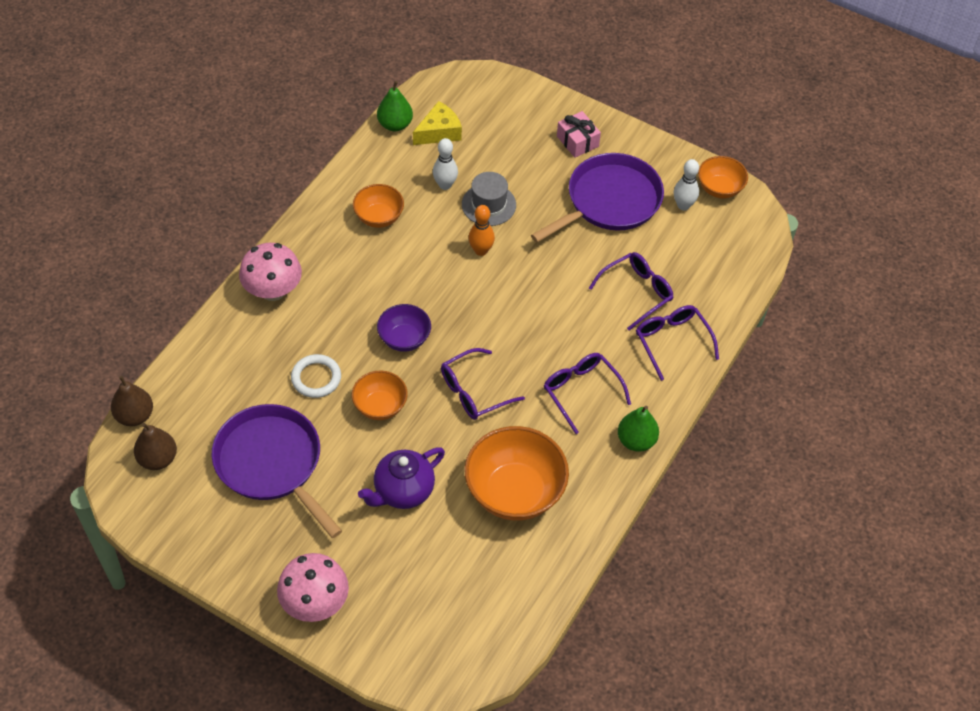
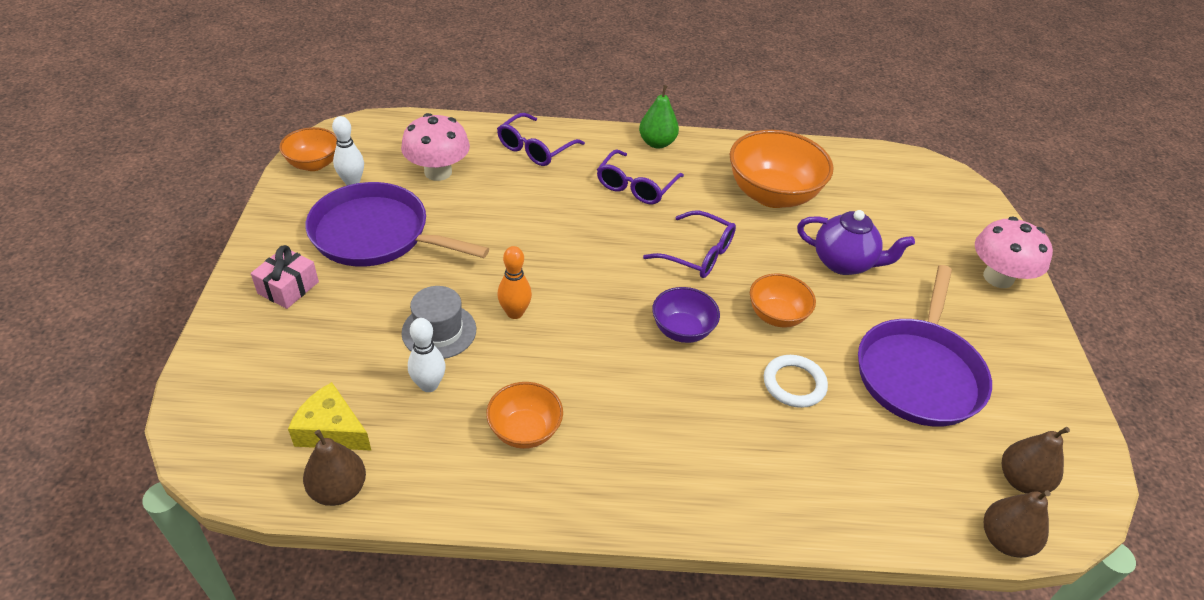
camera: 120 degrees left, 10 degrees down
(273, 290) = (718, 489): pink mushroom -> pink mushroom (438, 172)
(395, 124) = (339, 490): green pear -> brown pear
(636, 293) = (493, 184): purple glasses -> none

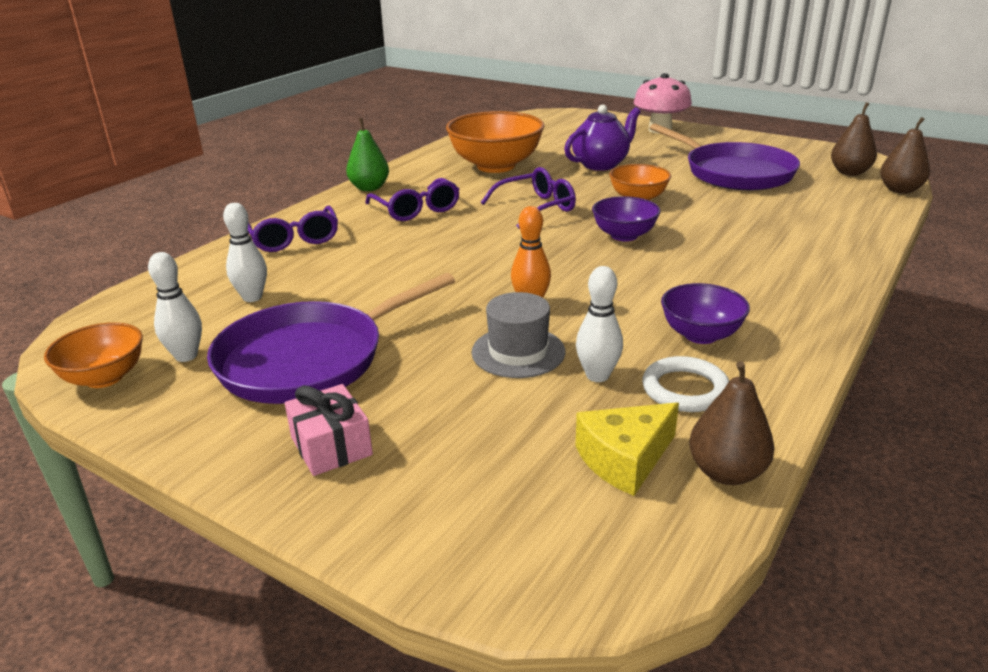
camera: 55 degrees left, 15 degrees down
(438, 172) = (252, 297): pink mushroom -> white bowling pin
(525, 431) = (700, 335): orange bowl -> purple bowl
(794, 384) = (718, 212): white ring -> white ring (685, 389)

